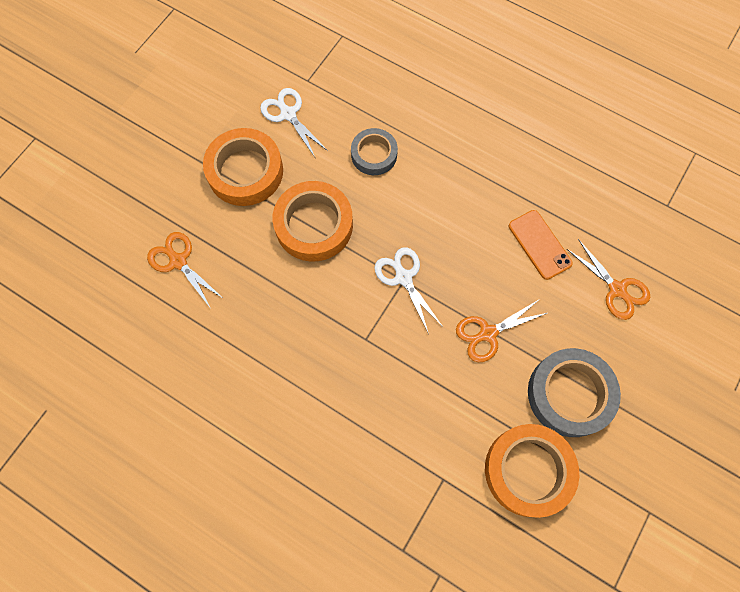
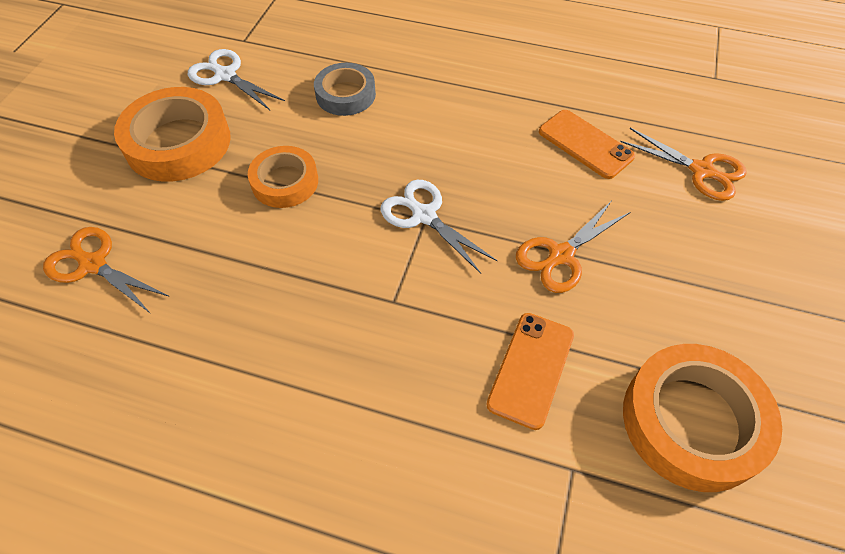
camera: 15 degrees left, 15 degrees down
(314, 225) = (285, 182): orange tape -> orange tape, size x0.62
(440, 410) = (531, 369): none -> orange phone
(570, 394) = (702, 303): grey tape -> none

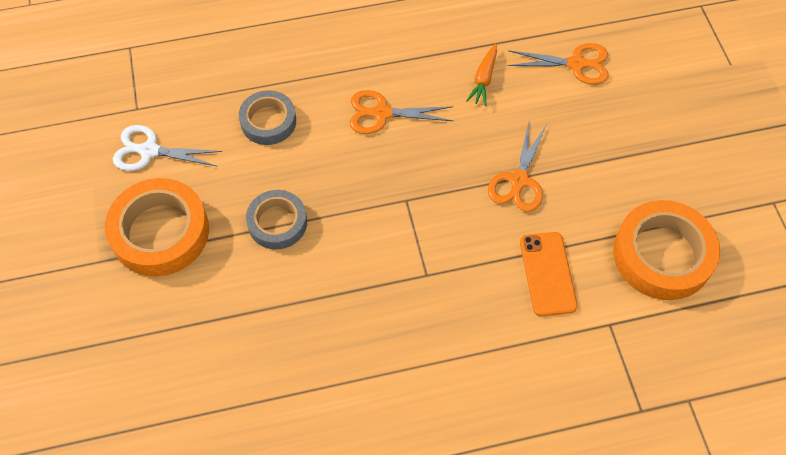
camera: 30 degrees left, 5 degrees up
(93, 264) = (179, 365): orange scissors -> orange scissors (382, 113)
(285, 182) = (277, 223): orange tape -> grey tape
(424, 215) = (404, 197): white scissors -> none
(585, 144) = (483, 79): orange phone -> orange carrot

